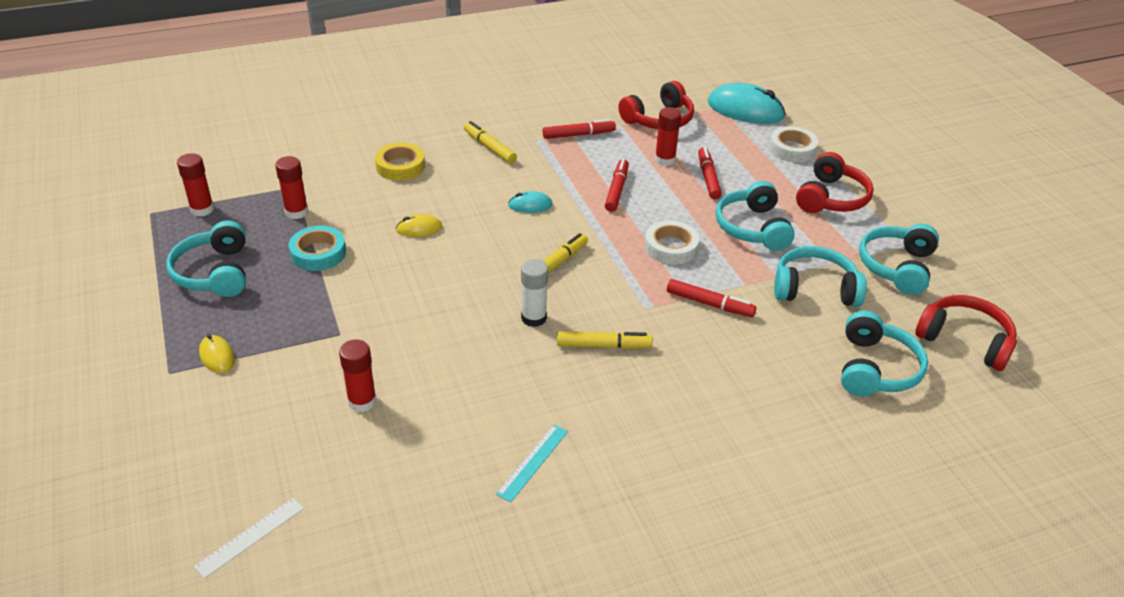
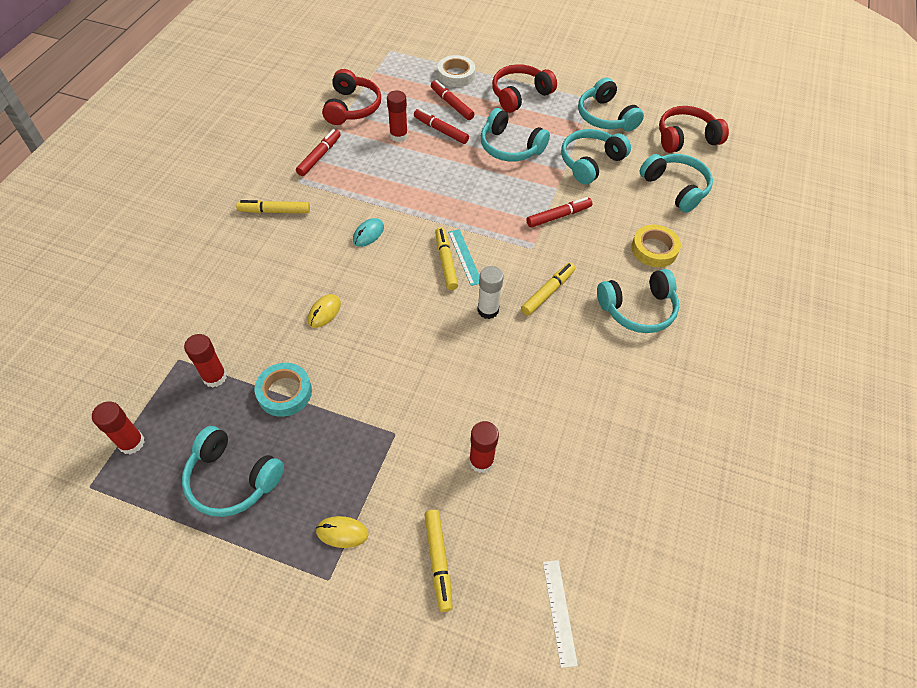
camera: 50 degrees left, 15 degrees up
(237, 428) = (438, 561): none -> yellow marker
(400, 166) = (234, 276): yellow tape -> yellow tape (654, 249)
(533, 462) = (619, 398): turquoise ruler -> turquoise ruler (464, 257)
(616, 190) = (403, 180): red marker -> red marker (451, 104)
(663, 421) = (638, 309): none -> turquoise headphones
(671, 247) = (489, 196): white tape -> none
(745, 110) = (392, 64): turquoise mouse -> none
(831, 198) = (520, 95): red headphones -> red headphones turned 105 degrees counterclockwise

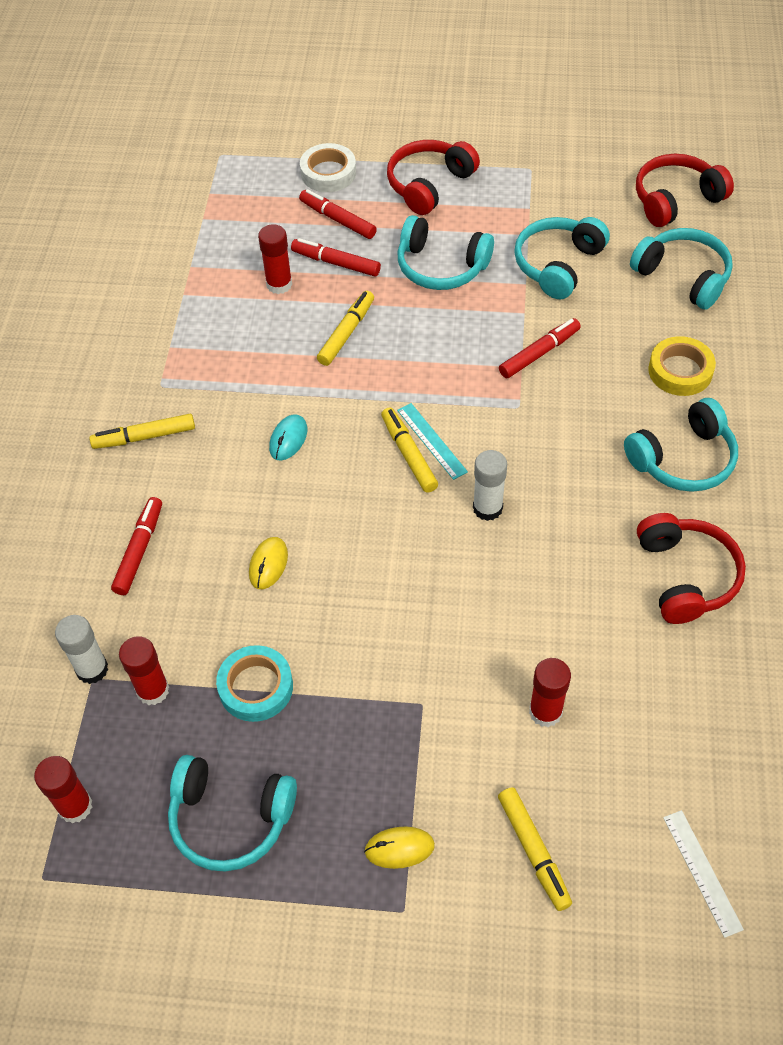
camera: 10 degrees left, 0 degrees up
(180, 353) = (92, 669): none -> white glue stick
(319, 156) = (177, 341): red marker -> red marker (139, 550)
(352, 107) = (197, 256): red headphones -> red headphones (686, 576)
(548, 292) = (559, 464): yellow marker -> yellow marker (346, 333)
(605, 117) = (558, 192): turquoise headphones -> none

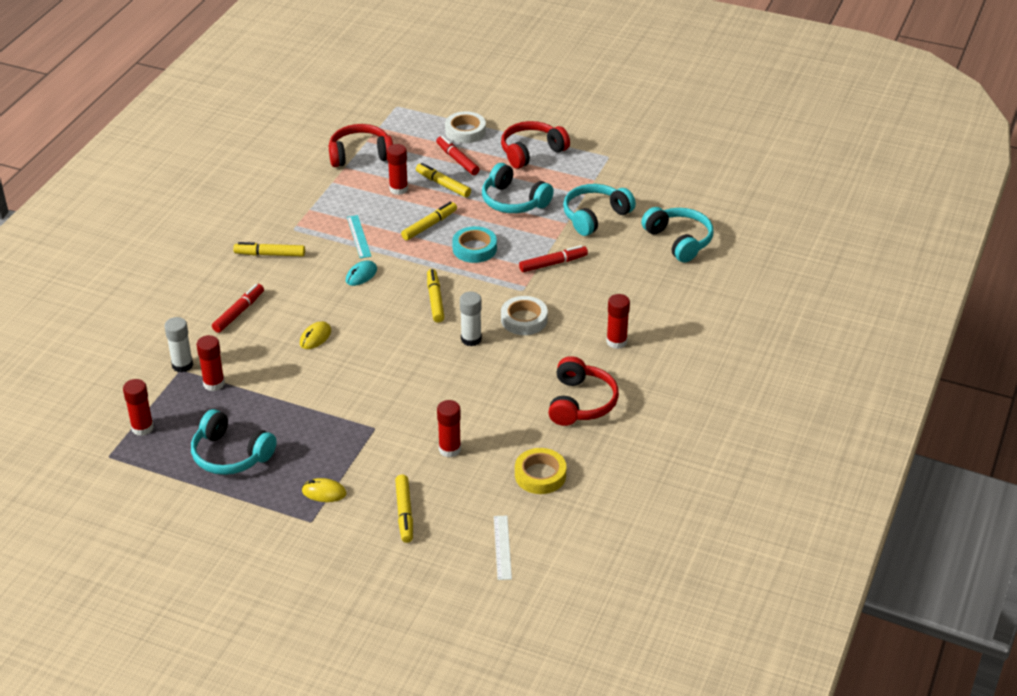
camera: 15 degrees right, 15 degrees down
(256, 687) = (277, 396): turquoise tape -> turquoise tape (474, 249)
(336, 263) = (443, 185): red marker -> yellow marker
(431, 441) = (454, 296): turquoise ruler -> turquoise ruler (358, 236)
(544, 455) = (524, 320): none -> white tape
(676, 200) = (701, 195): red headphones -> red headphones (360, 155)
(680, 371) = (644, 293): yellow tape -> yellow tape (540, 475)
(683, 459) = (616, 342): turquoise headphones -> red glue stick

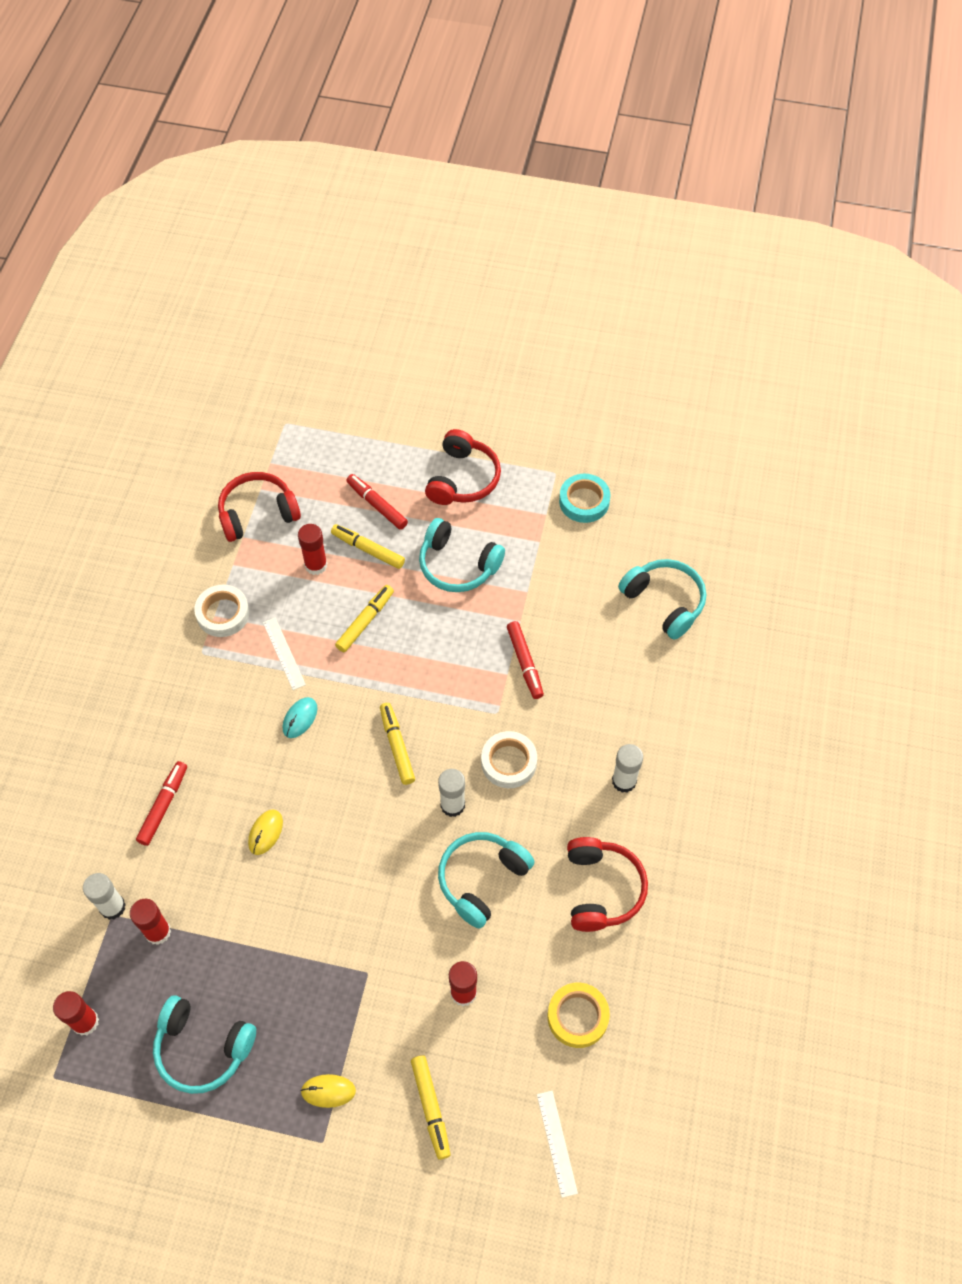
camera: 10 degrees left, 20 degrees up
(270, 254) = (181, 700): yellow marker -> none
(358, 236) = (284, 653): turquoise ruler -> white ruler
(465, 131) = (377, 455): white tape -> white tape (223, 614)
(474, 249) = (427, 652): turquoise tape -> turquoise tape (584, 501)
(531, 152) = (463, 478): red headphones -> red headphones turned 150 degrees clockwise
(553, 263) = (525, 663): red marker -> red marker turned 105 degrees clockwise
(595, 216) = (559, 576): turquoise headphones -> turquoise headphones (482, 880)
(616, 342) = (624, 781): red glue stick -> white glue stick

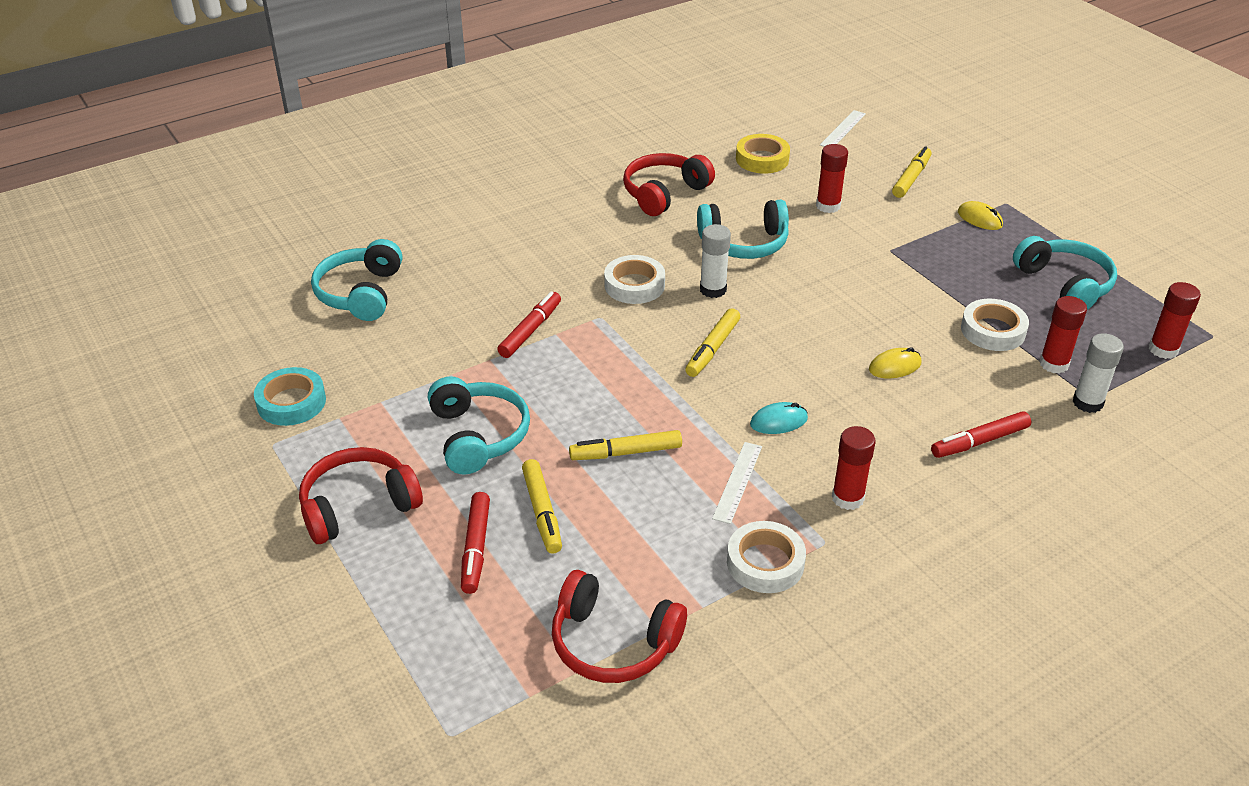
camera: 135 degrees left, 20 degrees down
(223, 934) = (993, 330): none -> white tape
(316, 565) = (613, 537): red glue stick -> red glue stick (847, 498)
(624, 781) = (566, 227): white glue stick -> none

